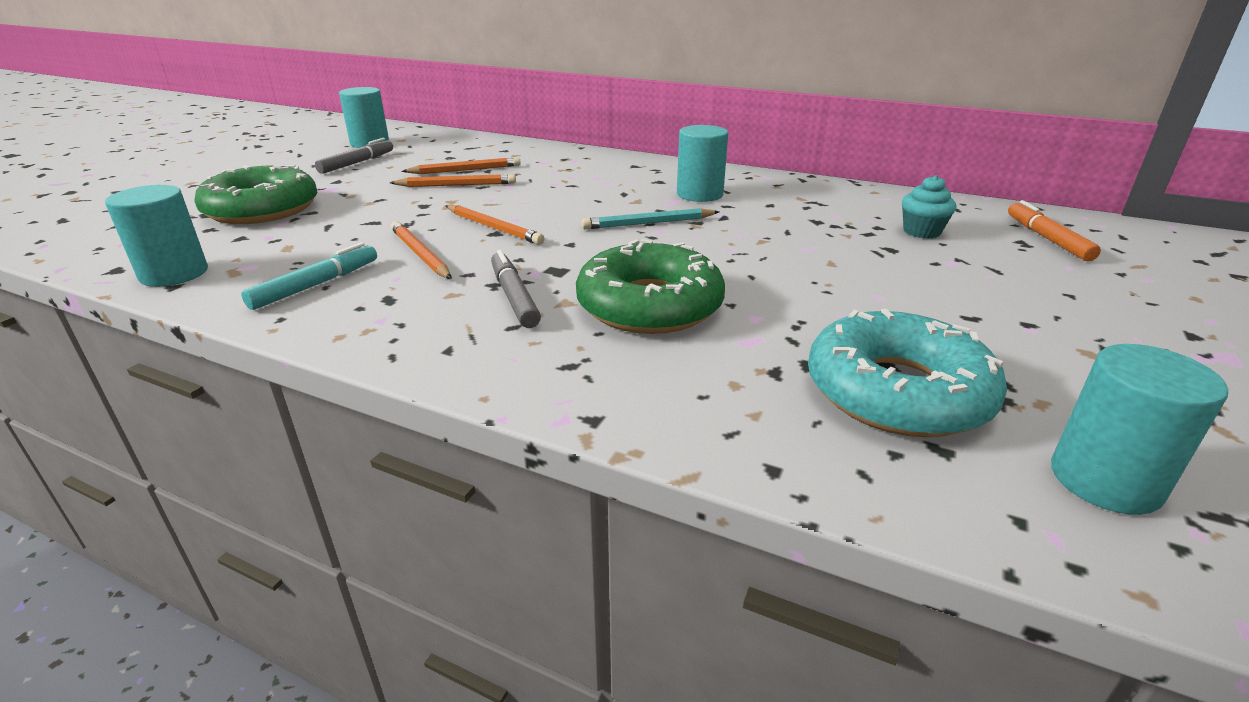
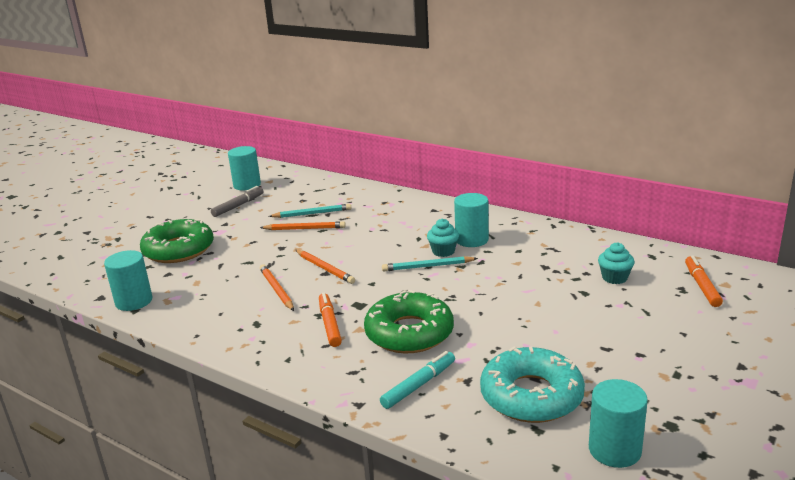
camera: 10 degrees right, 5 degrees down
(316, 285) = (215, 312): turquoise marker -> turquoise marker (418, 385)
(465, 170) = (312, 213): orange pencil -> turquoise pencil
(514, 297) = (329, 324): grey marker -> orange marker
(665, 207) = (443, 251): none -> turquoise cupcake

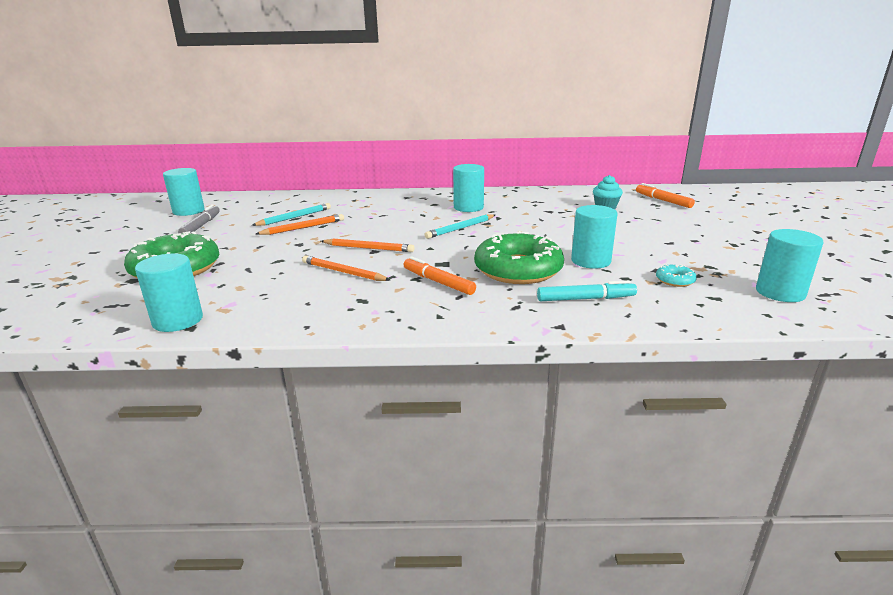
camera: 35 degrees left, 0 degrees up
(418, 385) = (585, 299): turquoise marker -> turquoise marker turned 75 degrees clockwise
(443, 251) = (457, 218): turquoise cupcake -> none
(488, 345) = (591, 261): none -> turquoise cylinder
(531, 396) = (675, 280): turquoise donut -> turquoise donut, size x0.41

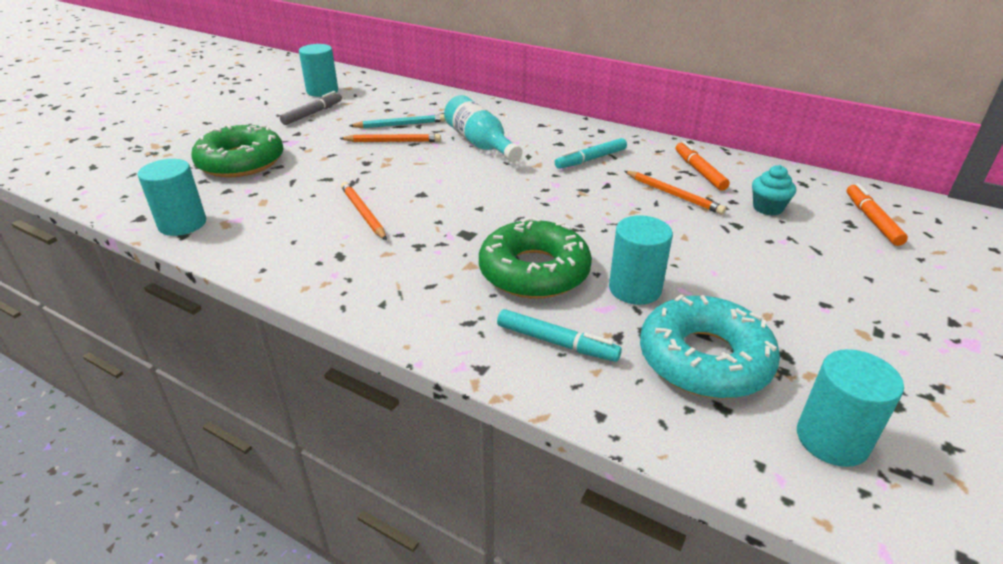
camera: 30 degrees right, 10 degrees up
(369, 248) = (421, 188): orange pencil -> orange pencil (673, 194)
(377, 215) = (480, 143): none -> turquoise bottle
(438, 282) = (432, 258): orange marker -> orange marker (699, 171)
(460, 228) = (544, 189): turquoise pencil -> none
(468, 207) = (591, 159): turquoise cylinder -> turquoise marker
(675, 280) = (704, 359): turquoise donut -> turquoise donut, size x2.46

